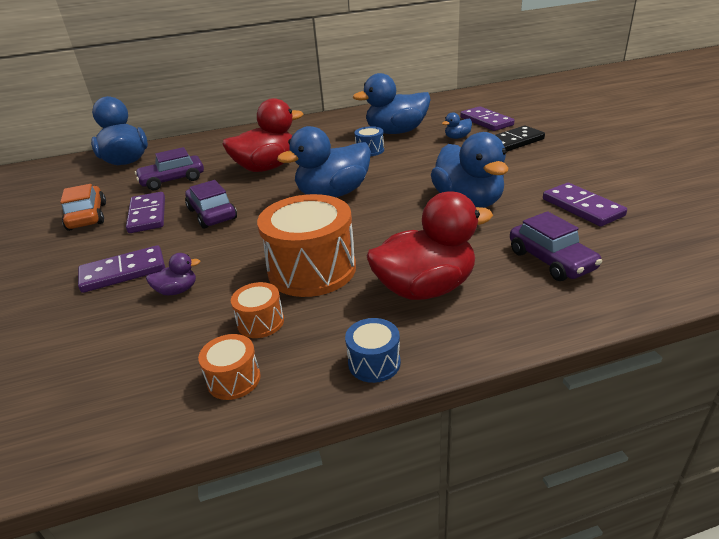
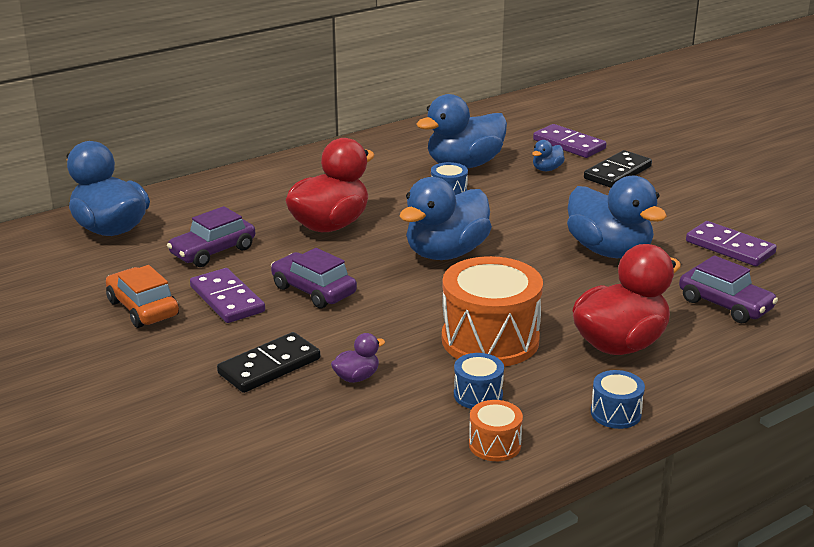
camera: 20 degrees left, 5 degrees down
(123, 272) = (269, 366): purple domino -> black domino
(260, 322) = (478, 395): orange drum -> blue drum

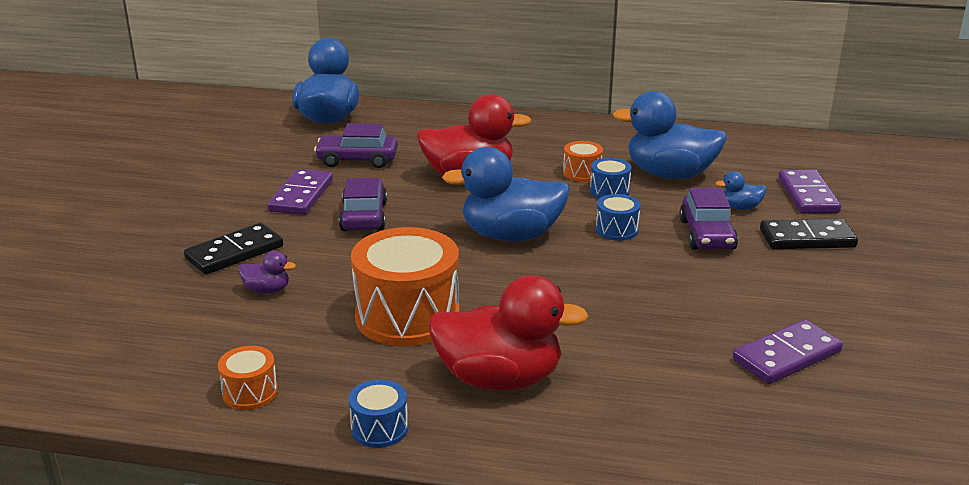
camera: 45 degrees right, 0 degrees up
(143, 308) = (245, 177): orange car -> none
(269, 366) = (234, 253): black domino -> black domino turned 45 degrees counterclockwise
(405, 188) = (582, 173): none -> orange drum
(478, 395) = (314, 350): blue drum -> blue drum (616, 230)
(609, 251) = (654, 300): blue duck -> none
(725, 305) = (668, 402): purple car -> purple car (707, 235)
(730, 247) = (786, 356): purple domino -> purple domino turned 60 degrees clockwise

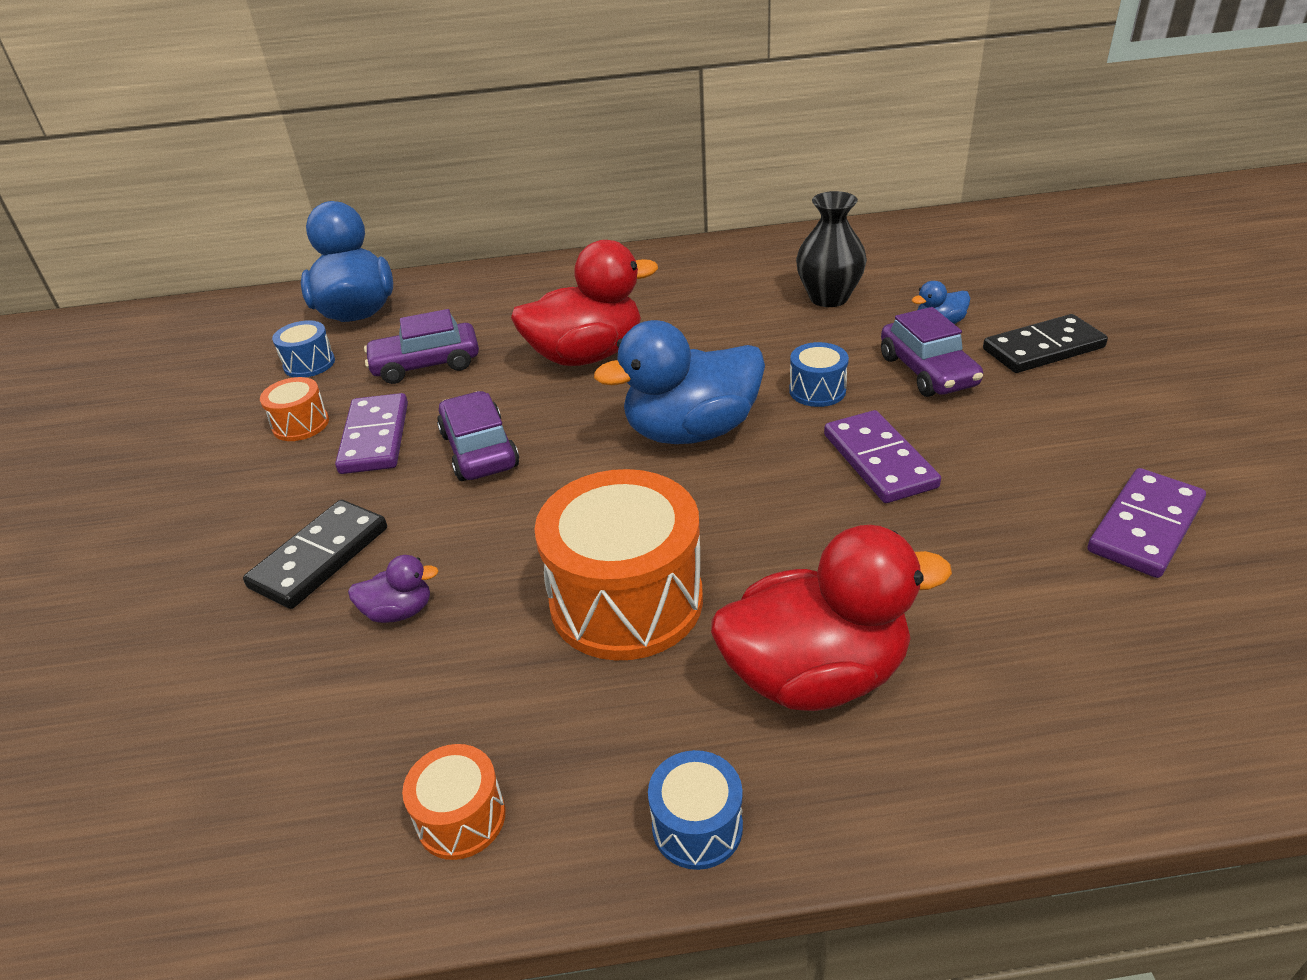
camera: 15 degrees left, 10 degrees up
(582, 173) = (724, 319): orange drum -> orange drum (301, 424)
(609, 191) = (773, 337): blue drum -> blue drum (309, 364)
(669, 174) = (828, 298): blue duck -> black vase
(807, 195) = (1001, 290): purple domino -> purple domino (879, 461)

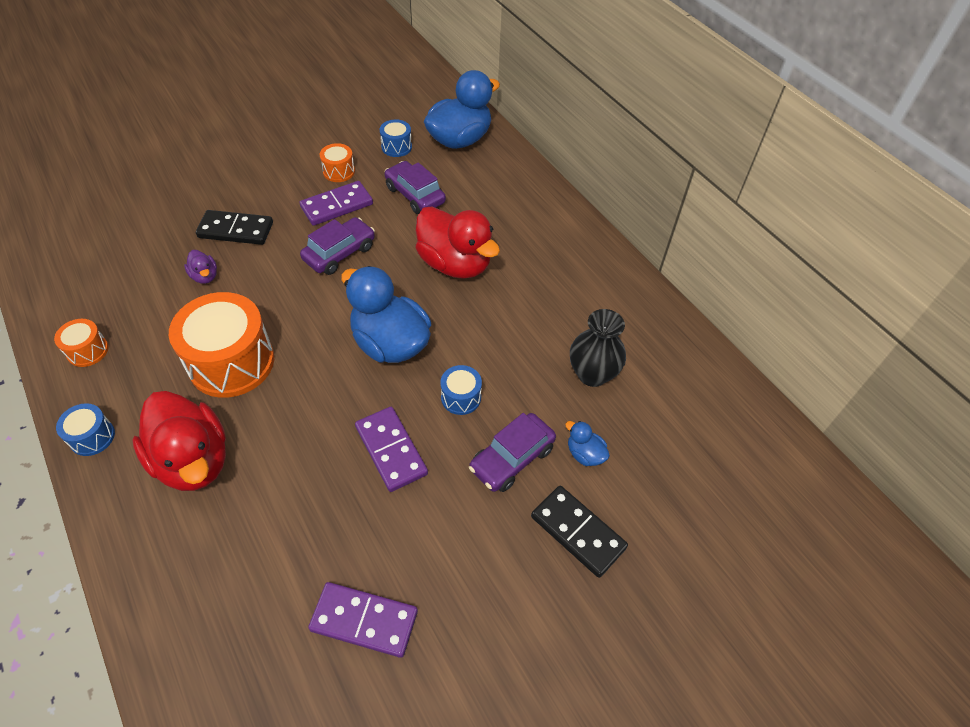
camera: 60 degrees right, 15 degrees up
(879, 461) = (391, 450): purple domino -> purple domino turned 75 degrees counterclockwise

